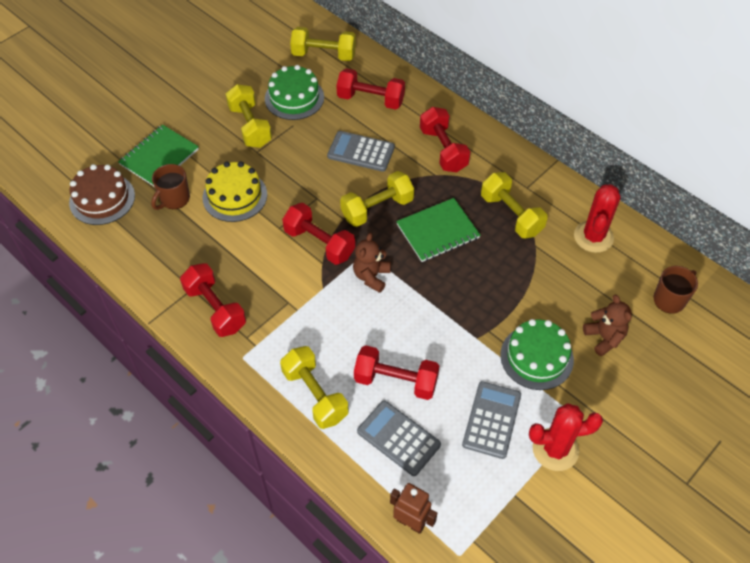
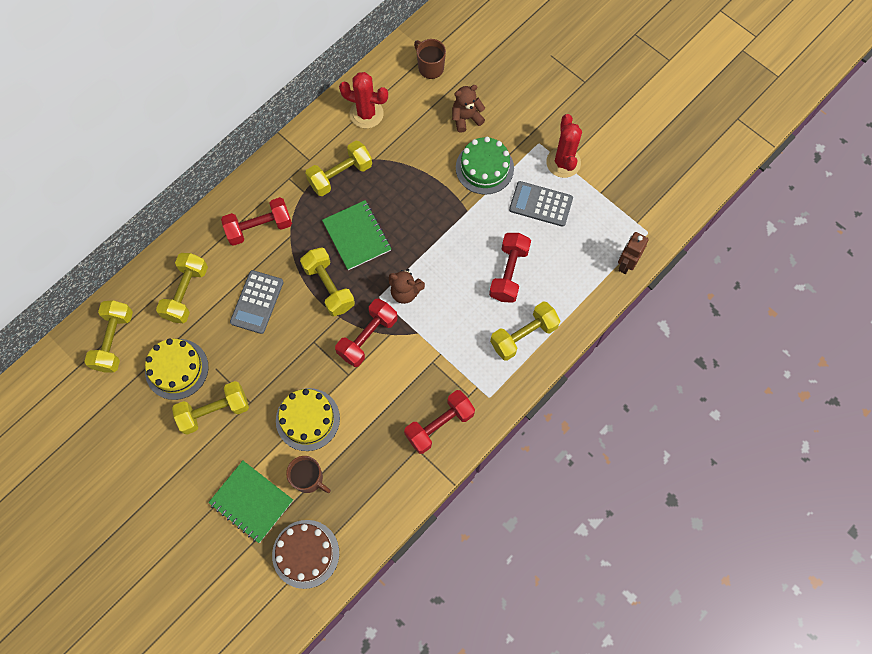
camera: 90 degrees left, 15 degrees up
(294, 98) = (176, 369): green cake -> yellow cake
(370, 99) = (186, 293): red dumbbell -> yellow dumbbell
(398, 438) = (559, 272): grey calculator -> none

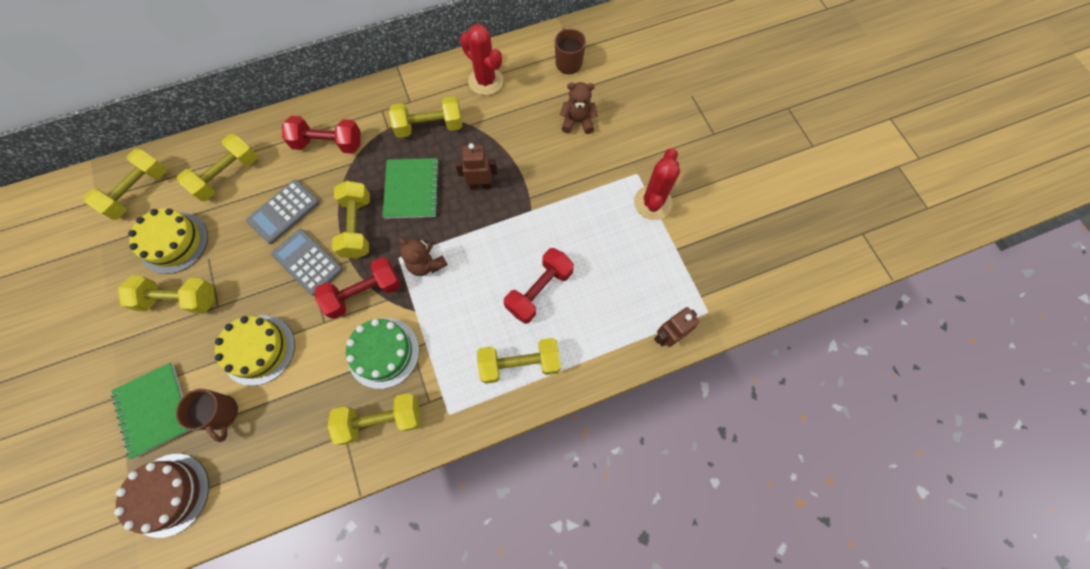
camera: 25 degrees right, 0 degrees up
(413, 208) = (480, 185): none -> brown robot
(439, 425) = (381, 420): red dumbbell -> yellow dumbbell
(484, 168) = (570, 175): green cake -> green cake (383, 352)
(541, 204) = (608, 234): grey calculator -> grey calculator (308, 262)

